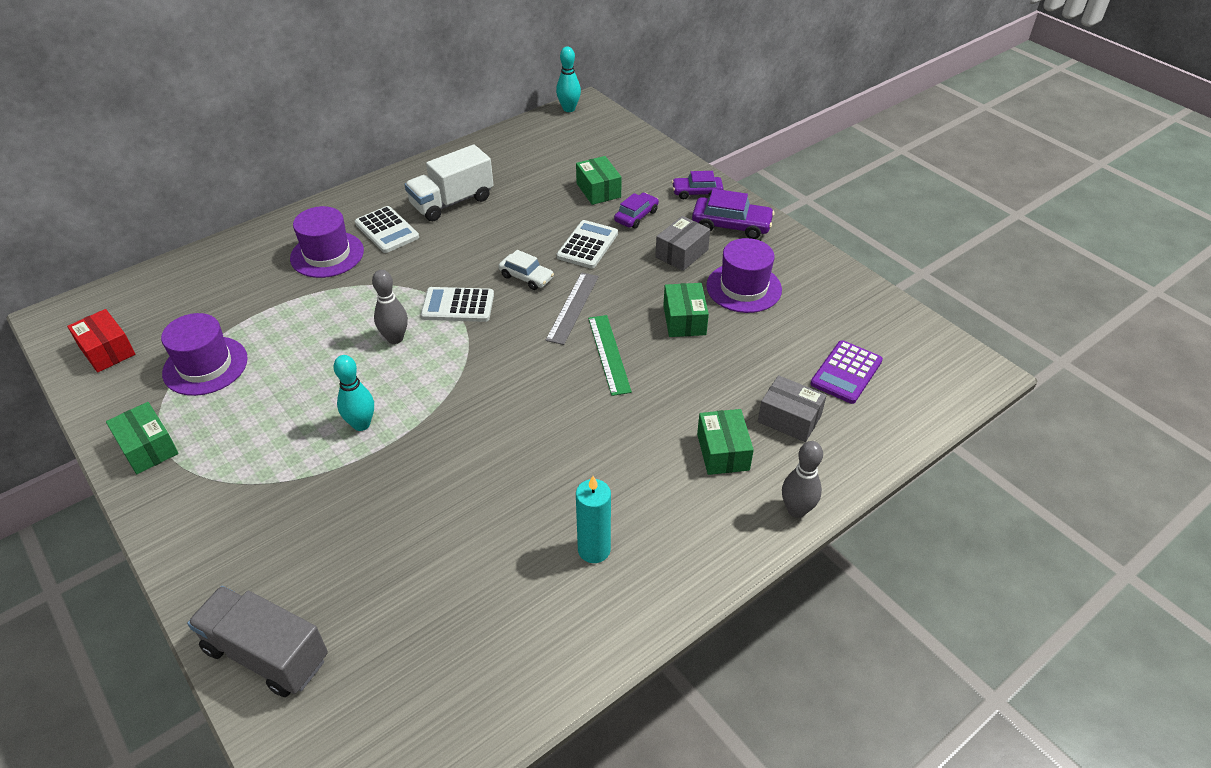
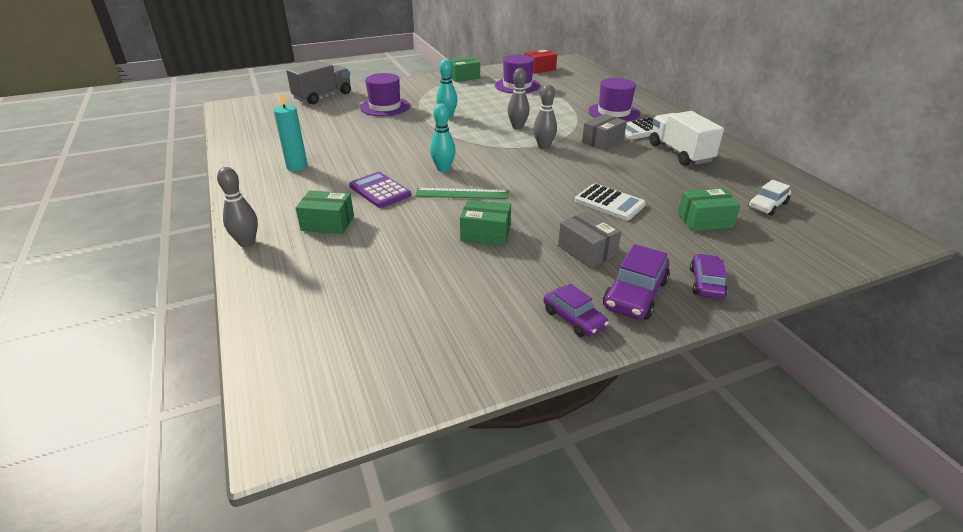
camera: 105 degrees right, 10 degrees down
(458, 305) = (543, 146): white calculator -> grey bowling pin
(526, 277) = (570, 172): white car -> white car (767, 205)
(569, 109) = (880, 225): turquoise bowling pin -> turquoise bowling pin (443, 169)
(573, 307) = (524, 186): grey ruler -> none
(636, 216) = (656, 235): purple car -> purple car (574, 318)
(743, 288) = (519, 277): purple hat -> purple hat (385, 107)
(789, 419) = (333, 262): grey box -> grey box (602, 141)
(846, 372) = (361, 312): purple calculator -> purple calculator (380, 191)

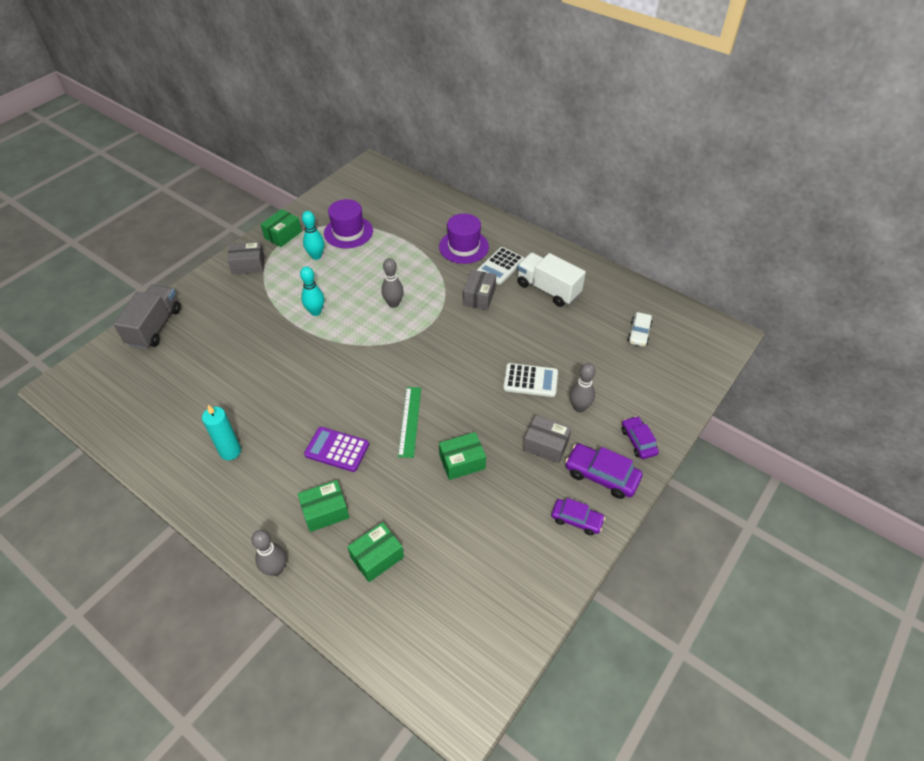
camera: 30 degrees left, 15 degrees up
(385, 107) = (240, 320): purple hat -> none
(422, 84) = (248, 265): none -> grey box
(443, 169) = (370, 395): turquoise bowling pin -> turquoise bowling pin (316, 256)
(462, 193) = (410, 421): green ruler -> green ruler turned 60 degrees counterclockwise
(539, 69) = (350, 192): red box -> none
(543, 146) = (435, 325): grey bowling pin -> grey bowling pin (579, 407)
(635, 294) = (601, 475): purple car -> purple car turned 120 degrees clockwise
(704, 220) = (606, 371): green box -> green box (377, 557)

